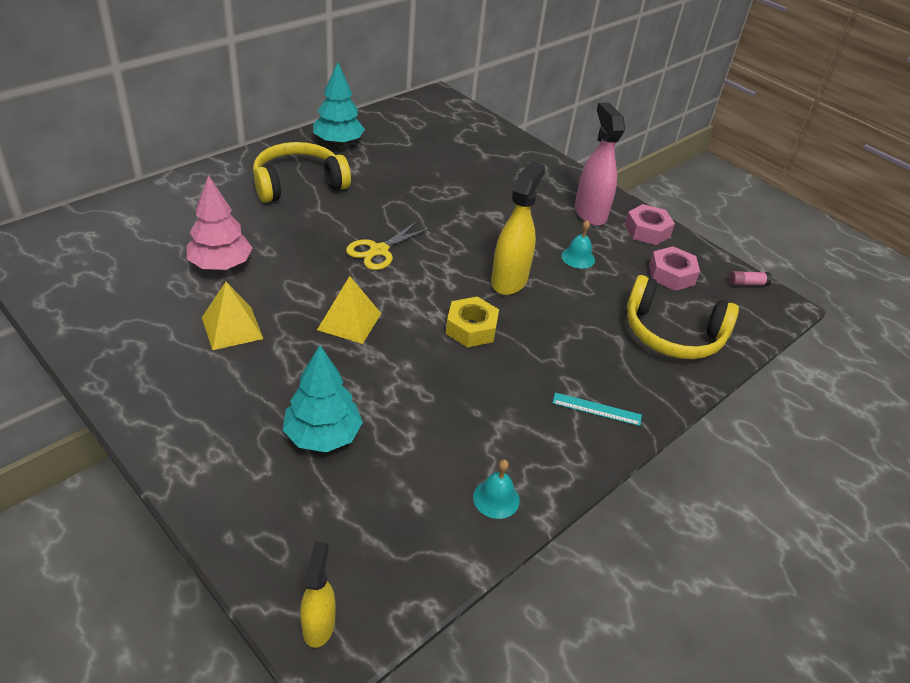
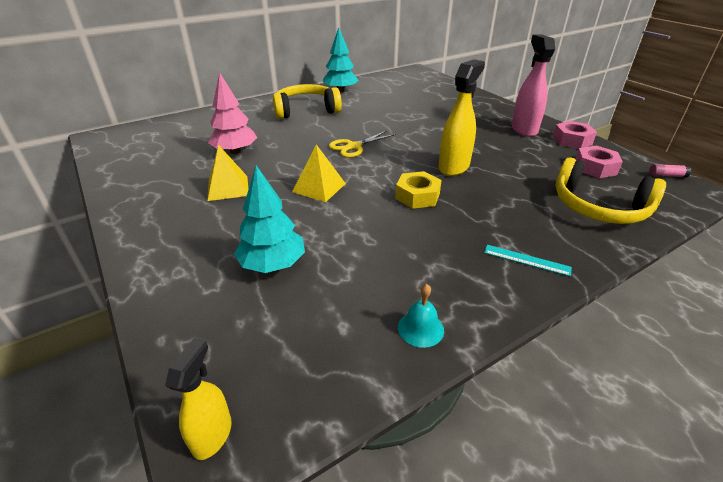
camera: 15 degrees right, 5 degrees down
(578, 258) = (512, 155): turquoise bell -> none

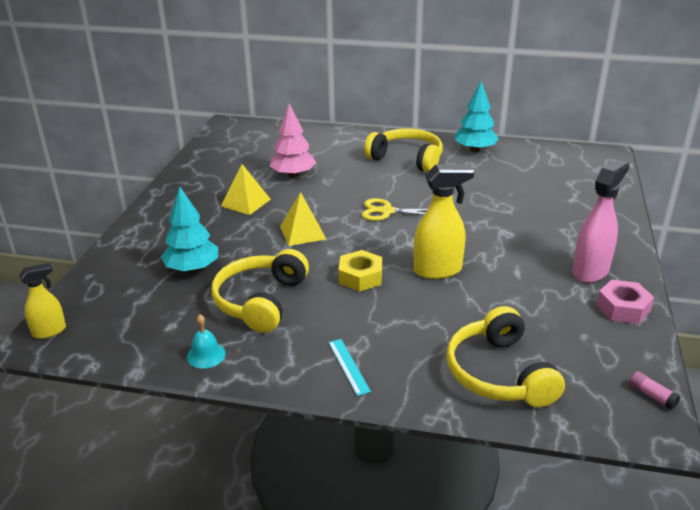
camera: 45 degrees right, 5 degrees down
(381, 254) = (260, 301): none -> yellow headphones
(595, 168) = (582, 344): pink nut -> none

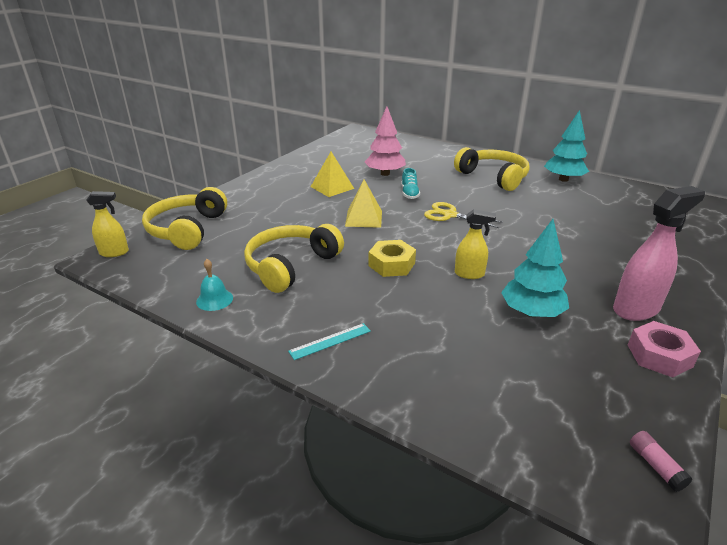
camera: 20 degrees right, 0 degrees up
(192, 269) = (254, 229): turquoise tree -> turquoise tree (531, 312)
(333, 194) = (409, 193): none -> turquoise shoe
(348, 366) = (330, 341): turquoise ruler -> turquoise ruler turned 60 degrees clockwise
(438, 270) = (469, 274): yellow spray bottle -> yellow spray bottle, size x0.60
(499, 373) = (478, 389): yellow headphones -> yellow headphones (187, 229)

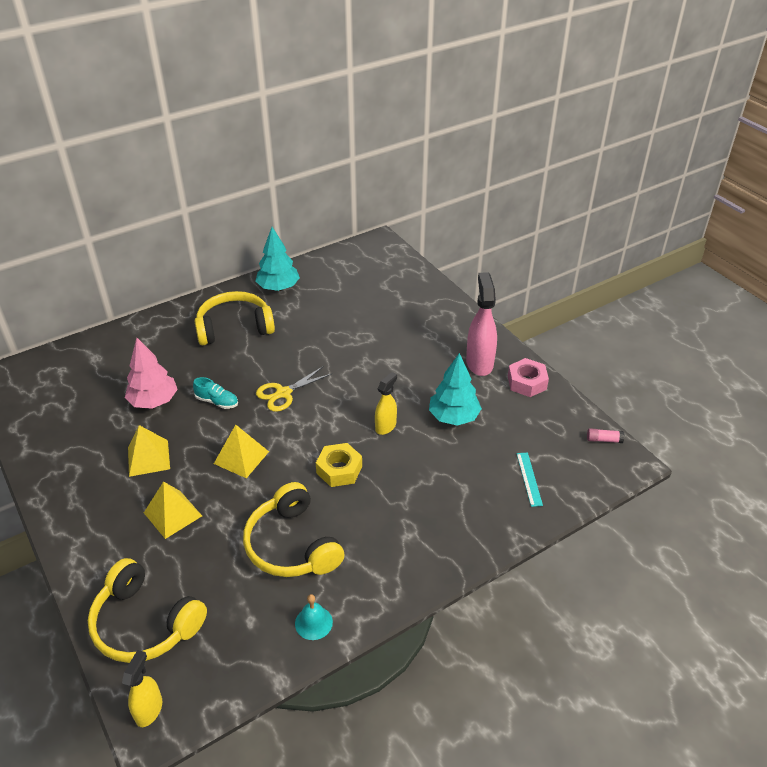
camera: 65 degrees left, 10 degrees up
(288, 210) = (173, 514): none -> yellow pyramid
(330, 341) = (423, 551): turquoise ruler -> turquoise ruler (529, 479)

